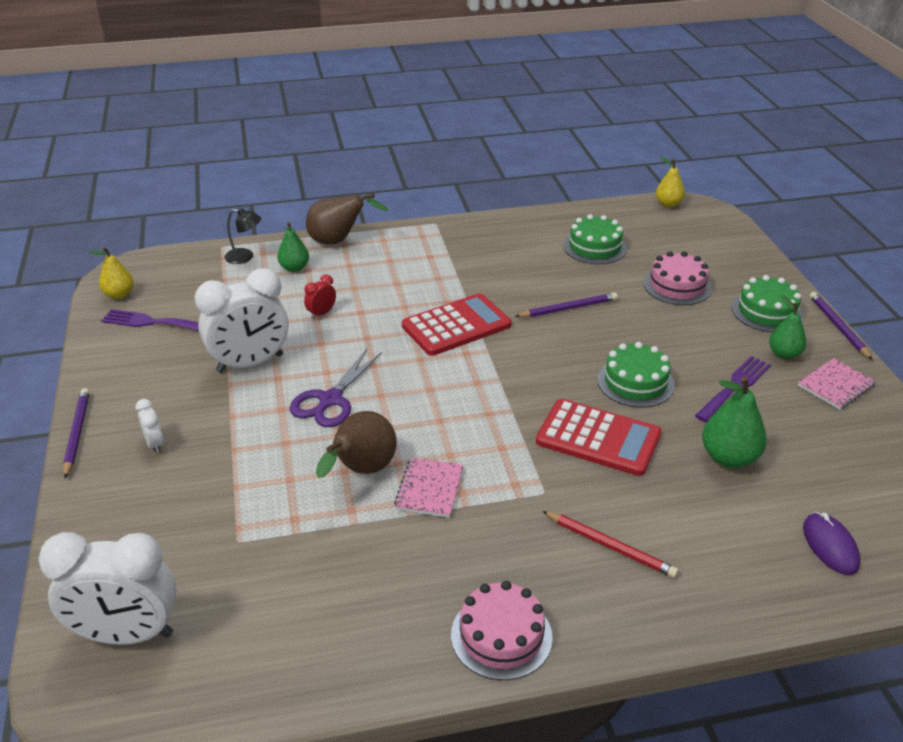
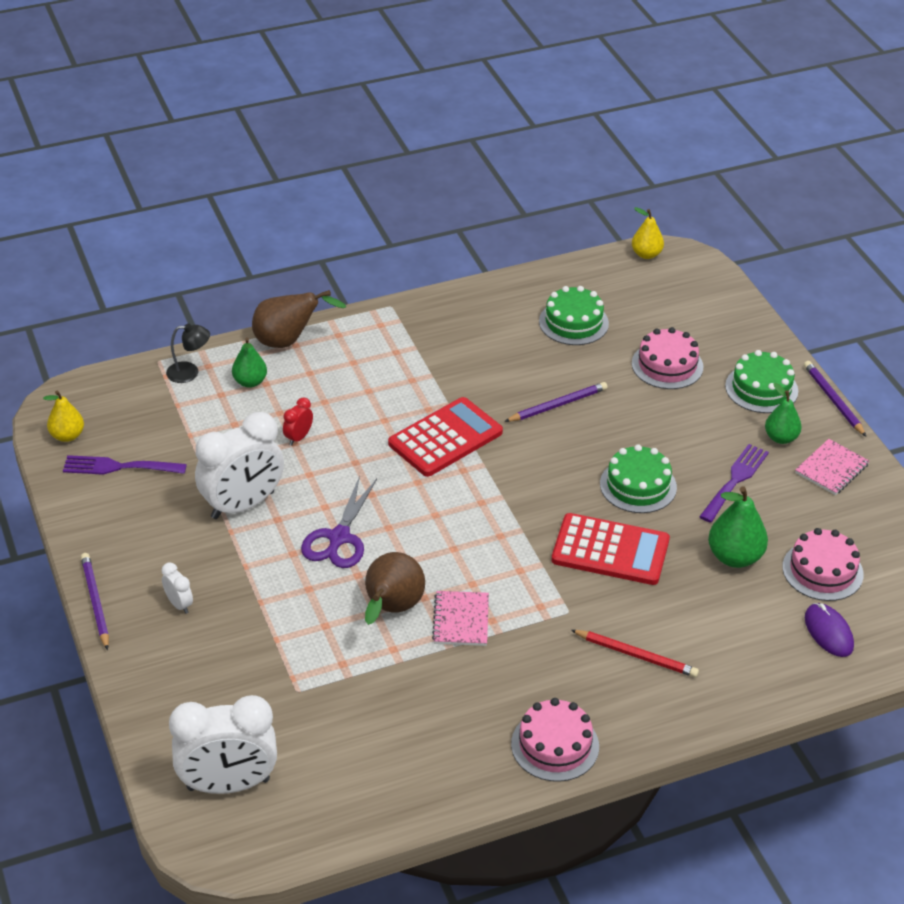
camera: 10 degrees left, 5 degrees up
(824, 481) = (822, 571): none -> pink cake

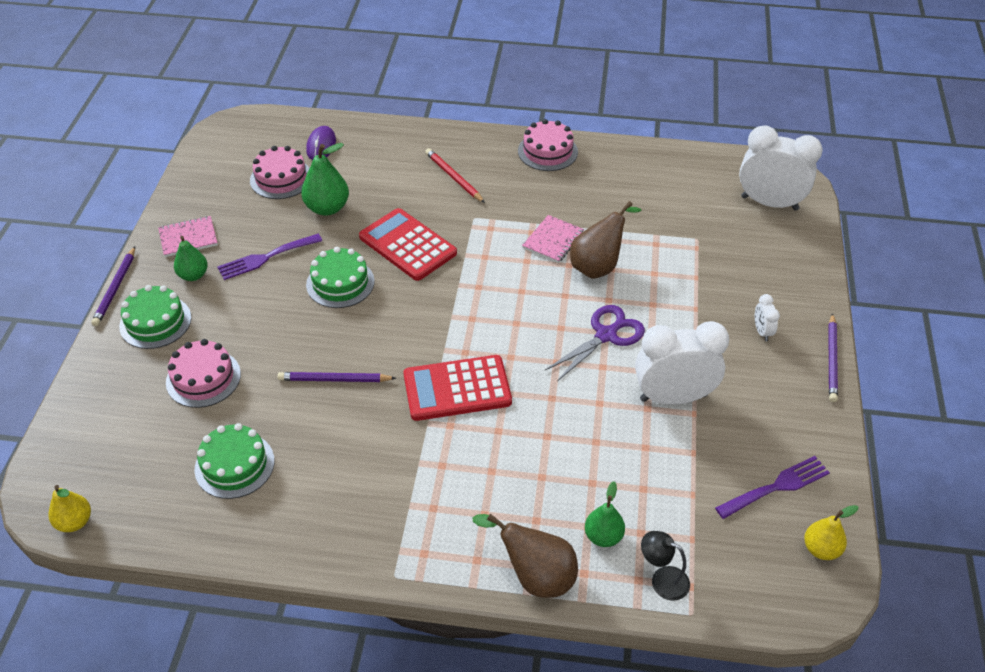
camera: 150 degrees left, 5 degrees up
(118, 467) = (776, 486): purple fork -> purple fork turned 60 degrees counterclockwise
(298, 437) = (588, 446): red clock -> none

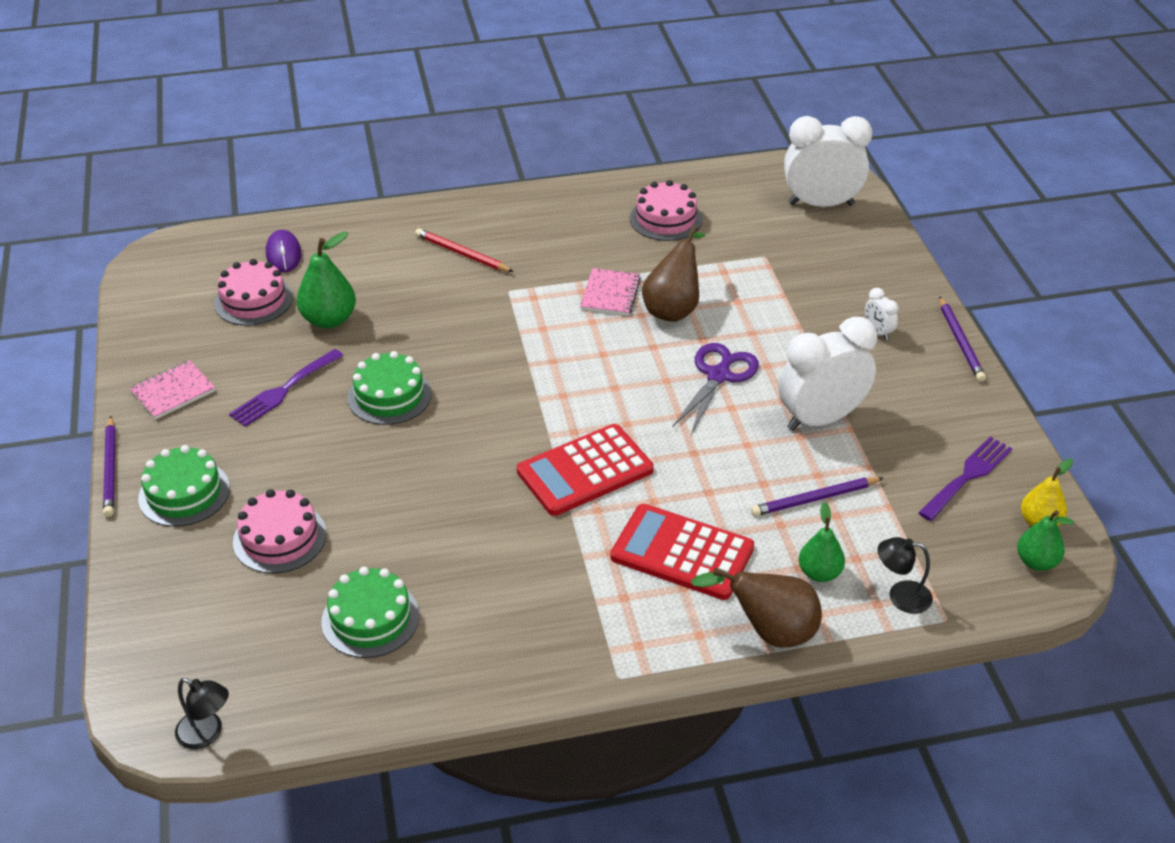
camera: 20 degrees left, 5 degrees down
(75, 522) = (207, 734): yellow pear -> black lamp
(193, 275) = (203, 431): green pear -> green pear (1036, 562)
(334, 380) = (439, 498): purple pencil -> purple pencil (815, 499)
(408, 245) = (447, 337): red calculator -> red calculator (682, 552)
(547, 151) = (555, 203): pink cake -> pink cake (666, 219)

